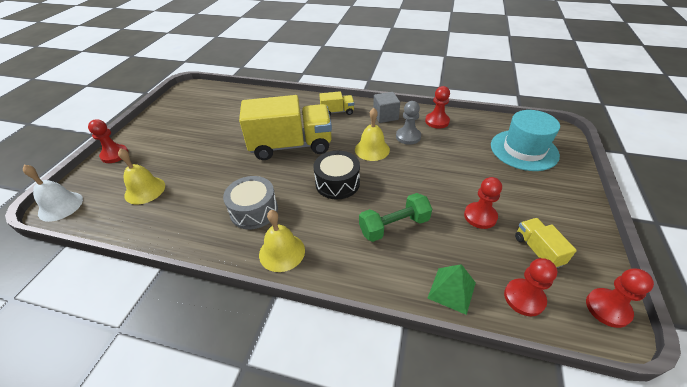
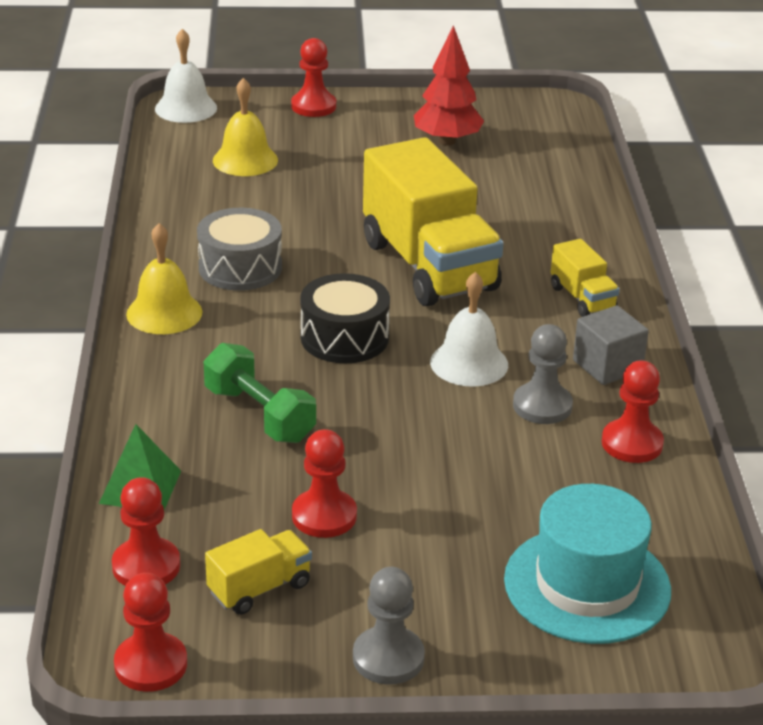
camera: 70 degrees right, 10 degrees down
(190, 120) = (447, 141): none -> red tree
(372, 149) = (469, 363): yellow bell -> white bell
(580, 214) = (388, 658): none -> grey pawn

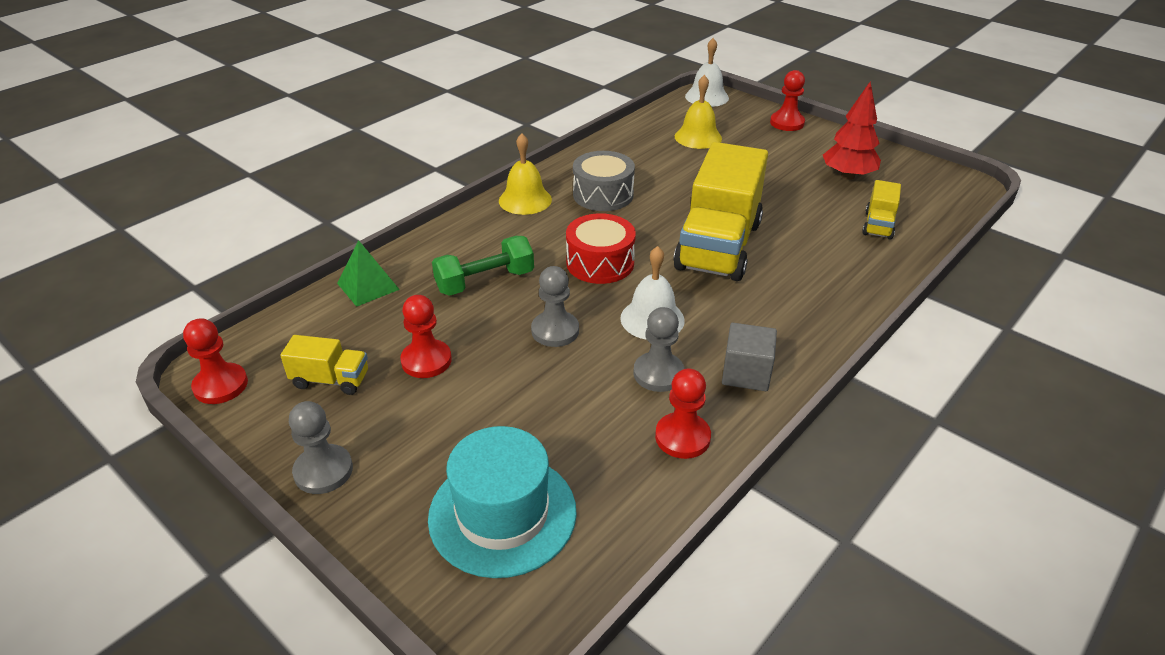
camera: 45 degrees right, 5 degrees up
(146, 566) = (303, 330): red pawn -> none
(259, 415) = (485, 281): green dumbbell -> green dumbbell turned 60 degrees clockwise
(344, 337) = (600, 263): black drum -> red drum
(400, 421) = (555, 331): none -> grey pawn
(582, 298) = (796, 318): yellow truck -> yellow truck (878, 225)

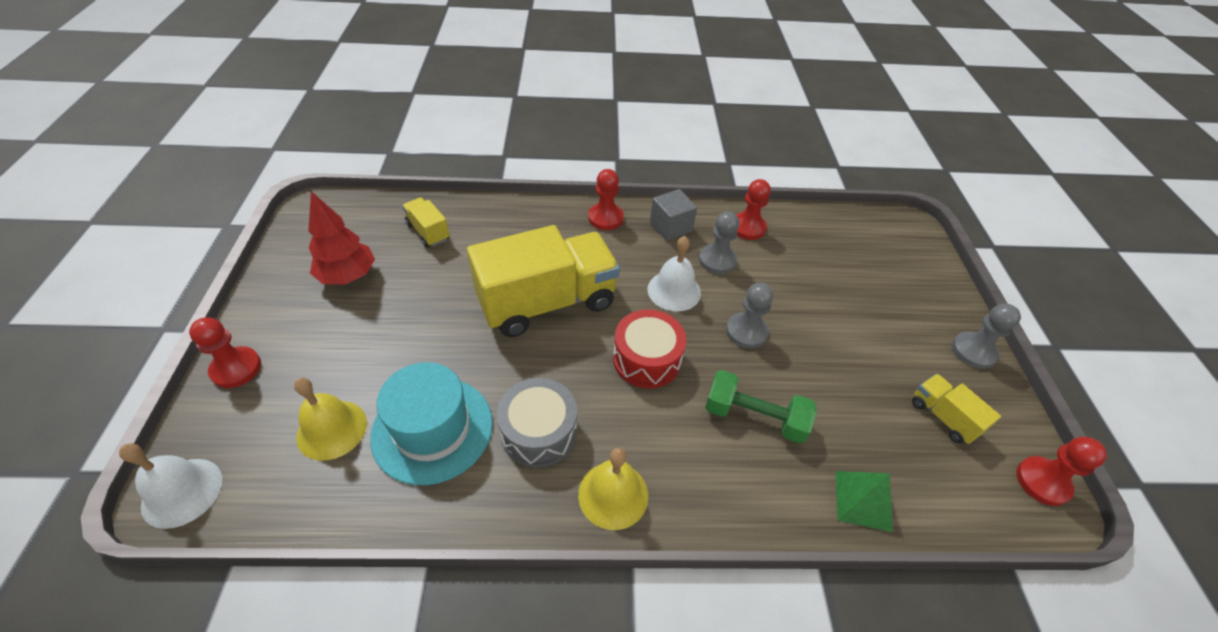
camera: 135 degrees left, 10 degrees up
(426, 360) = (859, 379): red pawn -> red pawn (605, 218)
(502, 514) = (877, 261): turquoise hat -> turquoise hat (432, 429)
(878, 225) = (428, 232): yellow truck -> yellow truck turned 105 degrees counterclockwise

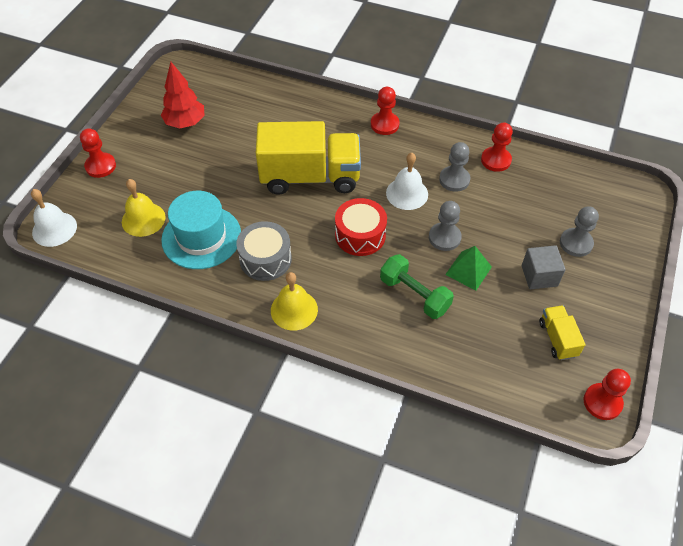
camera: 25 degrees right, 5 degrees up
(428, 232) = (250, 104): yellow truck -> none
(670, 227) = (432, 144): grey cube -> grey cube (539, 276)
(863, 500) = (458, 368): green pyramid -> green pyramid (468, 270)
(973, 351) = (620, 304): grey pawn -> grey pawn (576, 243)

